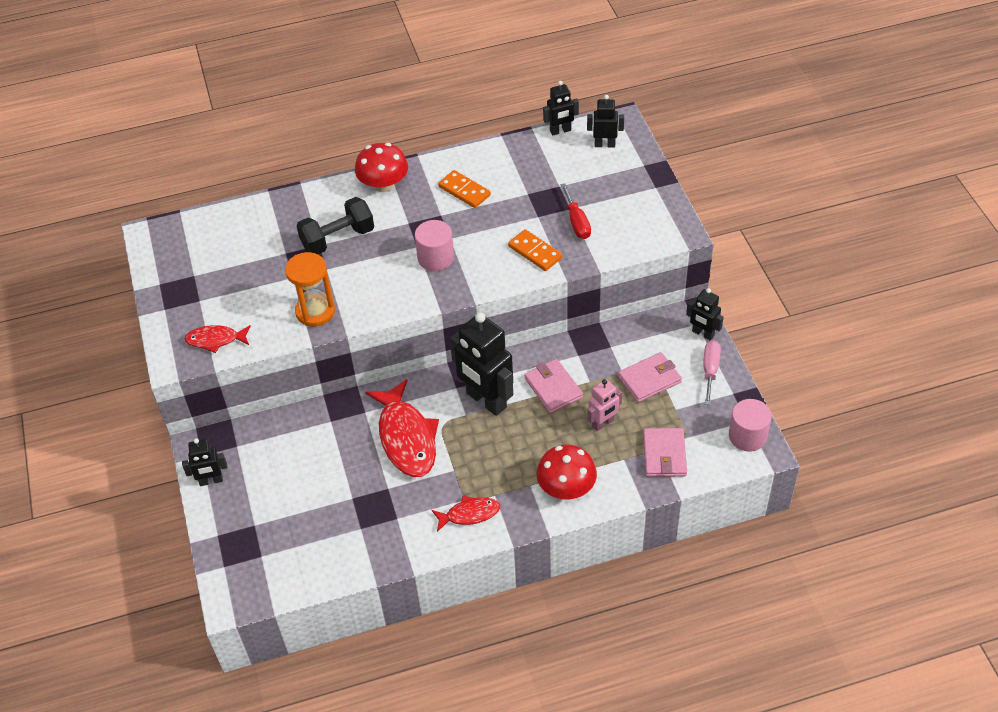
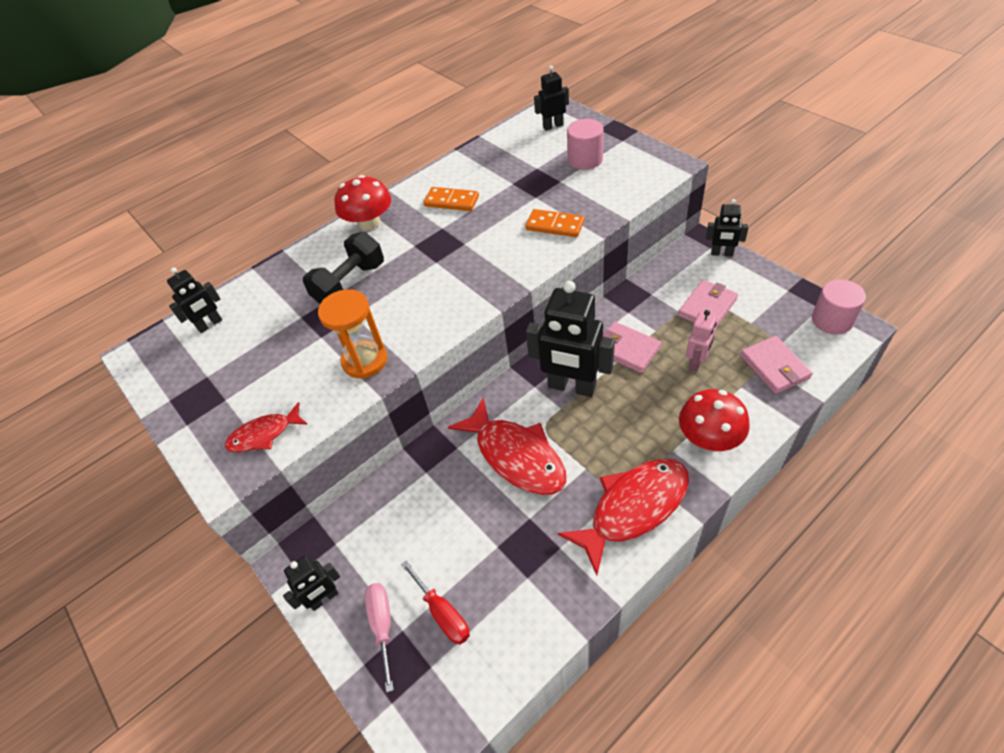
camera: 20 degrees left, 0 degrees up
(435, 258) = (461, 265): pink cylinder -> pink cylinder (585, 160)
(469, 514) = (633, 508): red fish -> red fish, size x1.85
(560, 131) = (506, 129): black robot -> black robot (210, 324)
(577, 222) = (575, 189): red screwdriver -> red screwdriver (443, 613)
(710, 370) = (753, 279): pink screwdriver -> pink screwdriver (382, 625)

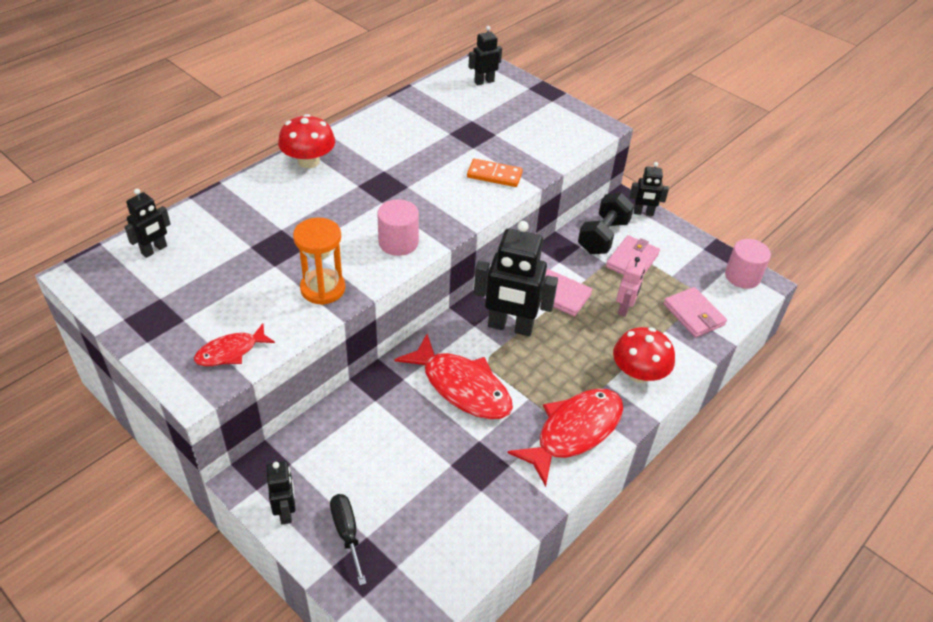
camera: 15 degrees left, 5 degrees down
(324, 598) = (286, 511): black robot -> black robot turned 60 degrees counterclockwise
(350, 284) = (297, 218): black dumbbell -> black dumbbell (603, 237)
(382, 625) = (347, 533): pink screwdriver -> black screwdriver
(443, 613) = (404, 522): red screwdriver -> none
(451, 201) = (390, 146): orange domino -> none
(585, 160) = (518, 116): pink cylinder -> pink cylinder (398, 242)

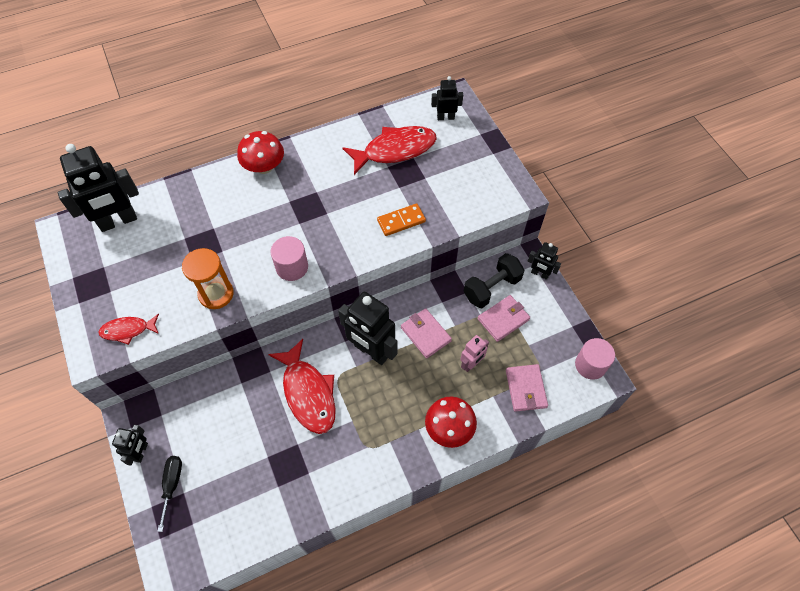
camera: 25 degrees right, 15 degrees up
(154, 250) = (118, 221): black robot -> black robot, size x1.91
(494, 175) = (401, 221): orange domino -> orange domino turned 60 degrees counterclockwise
(574, 432) = (370, 462): red fish -> red fish (395, 150)

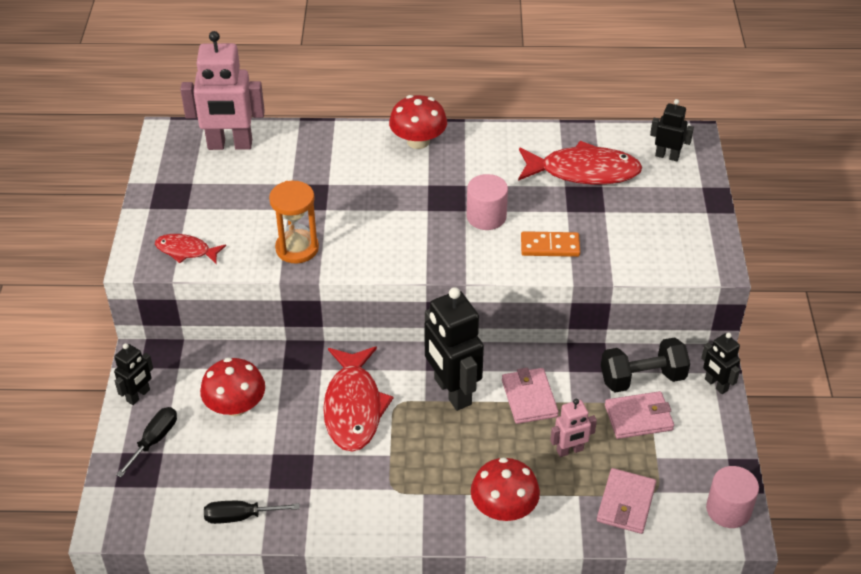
camera: 25 degrees right, 15 degrees down
(118, 221) = (230, 145): black robot -> pink robot
(221, 429) = (235, 406): none -> red mushroom
(268, 520) = (240, 516): none -> black screwdriver
(292, 267) = (395, 250): pink cylinder -> pink cylinder (486, 216)

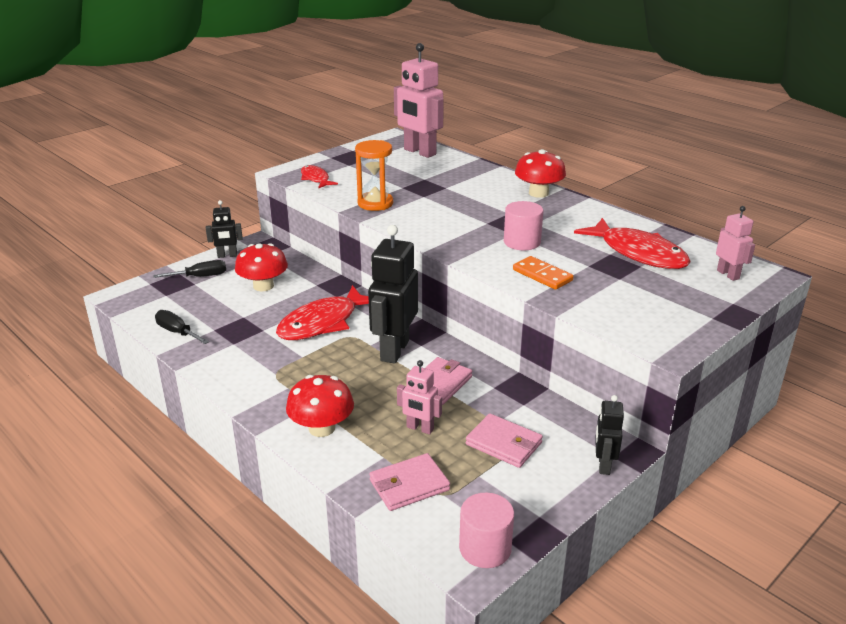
camera: 45 degrees right, 15 degrees down
(642, 378) = (545, 424): black dumbbell -> none
(667, 156) = (728, 274): black robot -> pink robot

